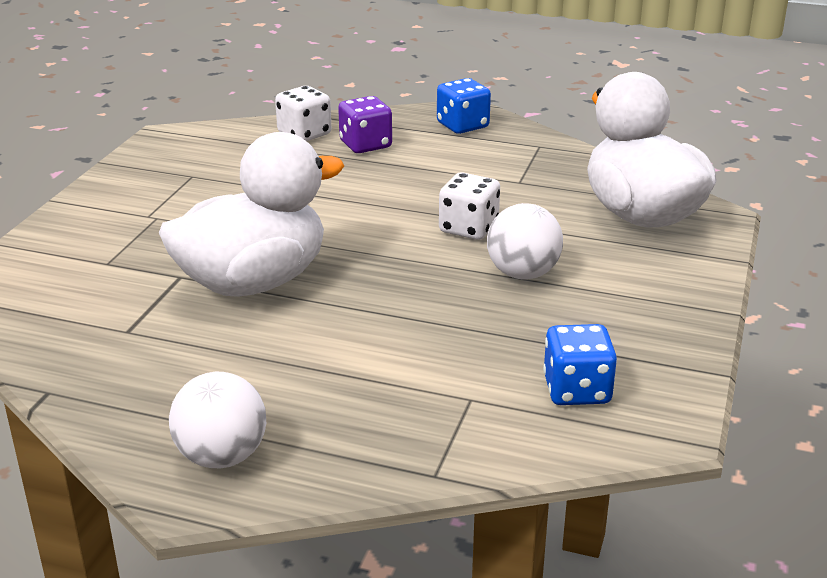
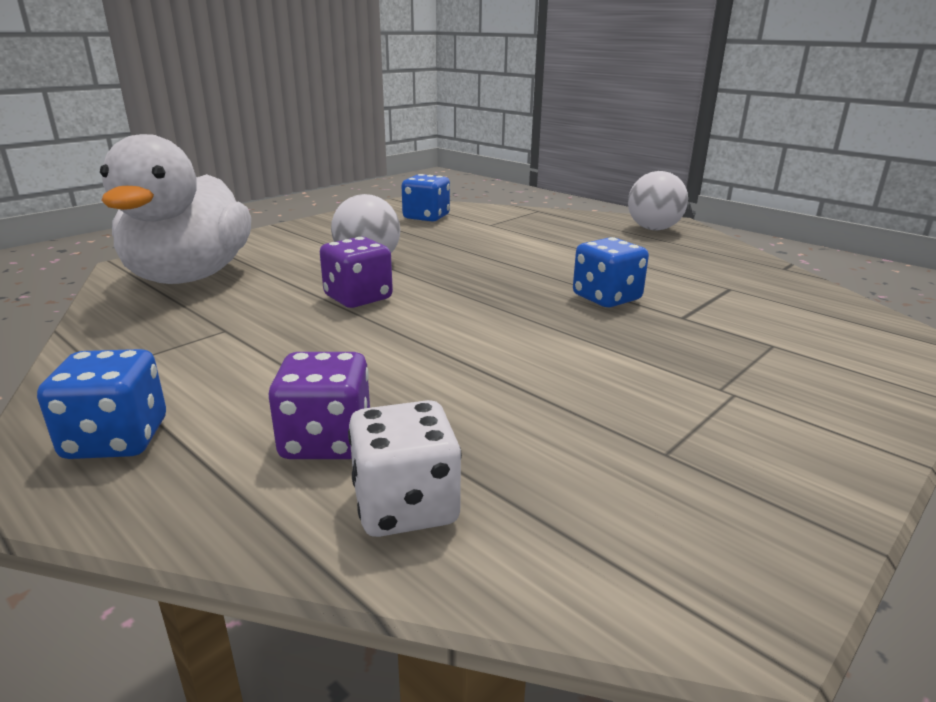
camera: 155 degrees left, 5 degrees down
(253, 282) = (606, 298): white duck -> blue dice
(468, 228) = (358, 298): white dice -> purple dice

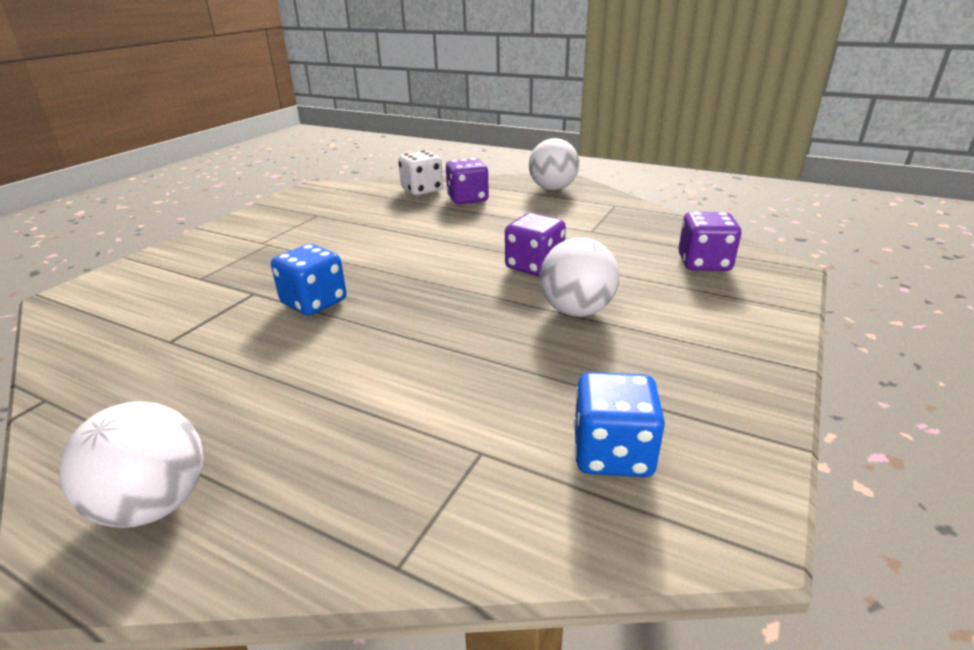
camera: 165 degrees right, 5 degrees up
(116, 439) = (552, 189): blue dice -> white ball
(189, 277) = (704, 263): white duck -> purple dice

